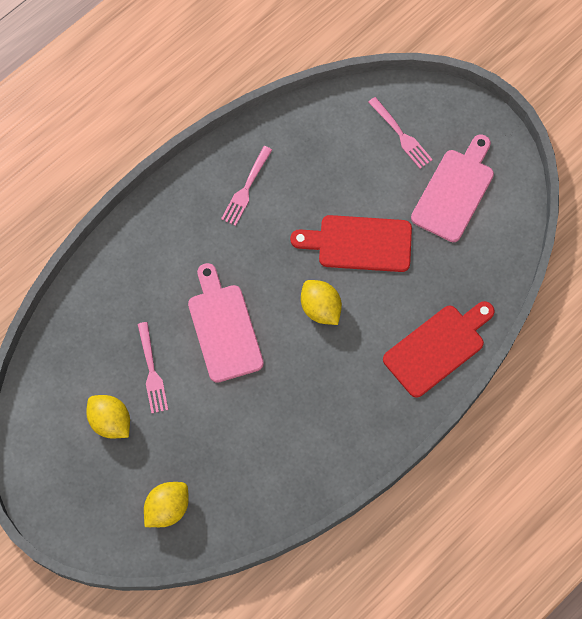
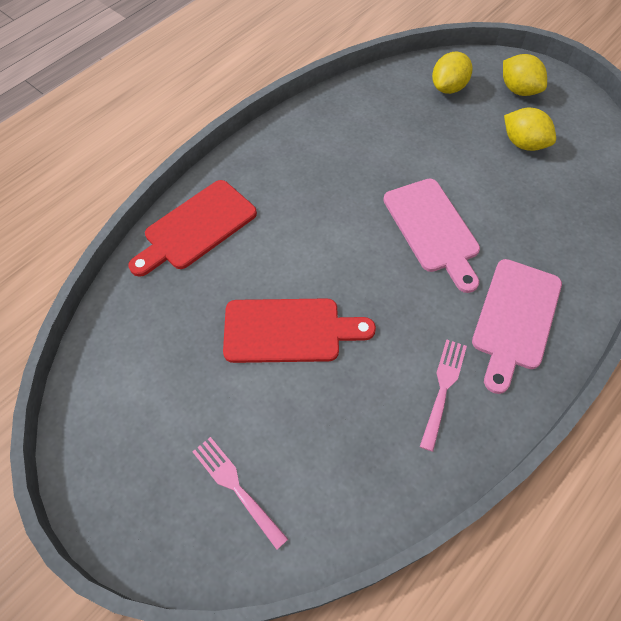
camera: 175 degrees right, 10 degrees down
(151, 370) = (498, 186): pink fork -> none
(320, 308) = (328, 256): yellow lemon -> yellow lemon (518, 90)
(454, 191) = (164, 408): pink cutting board -> pink cutting board (515, 318)

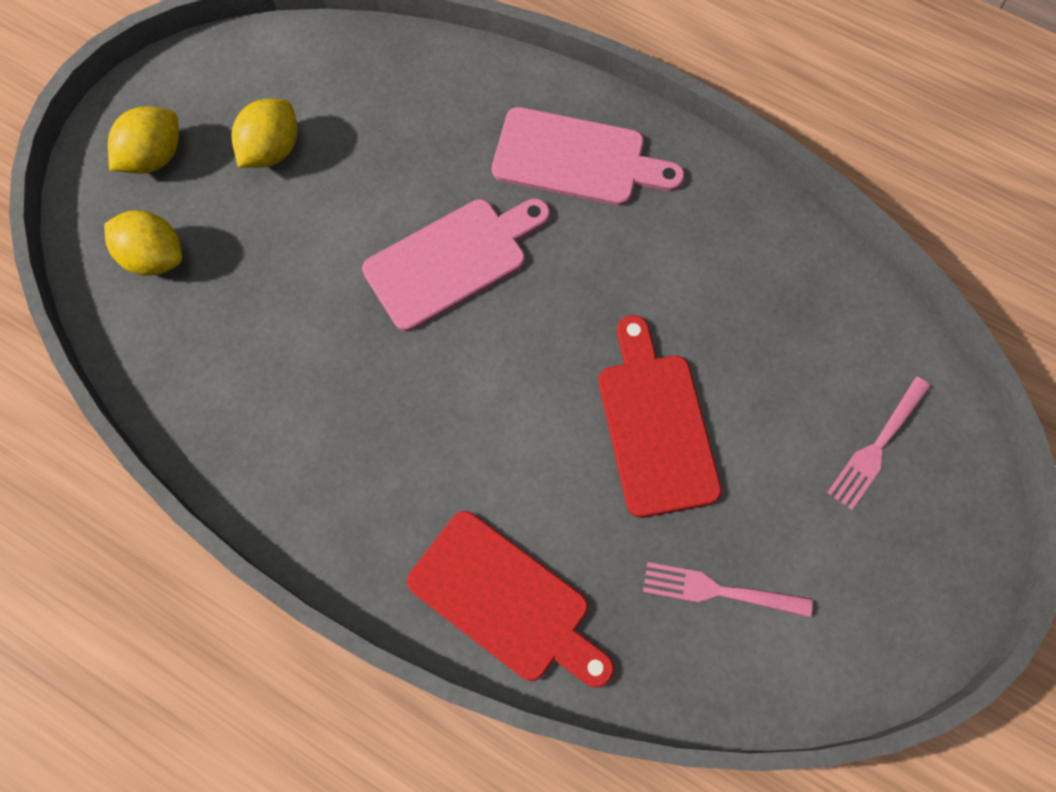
camera: 100 degrees left, 10 degrees up
(443, 389) = (693, 233): pink fork -> pink fork (720, 591)

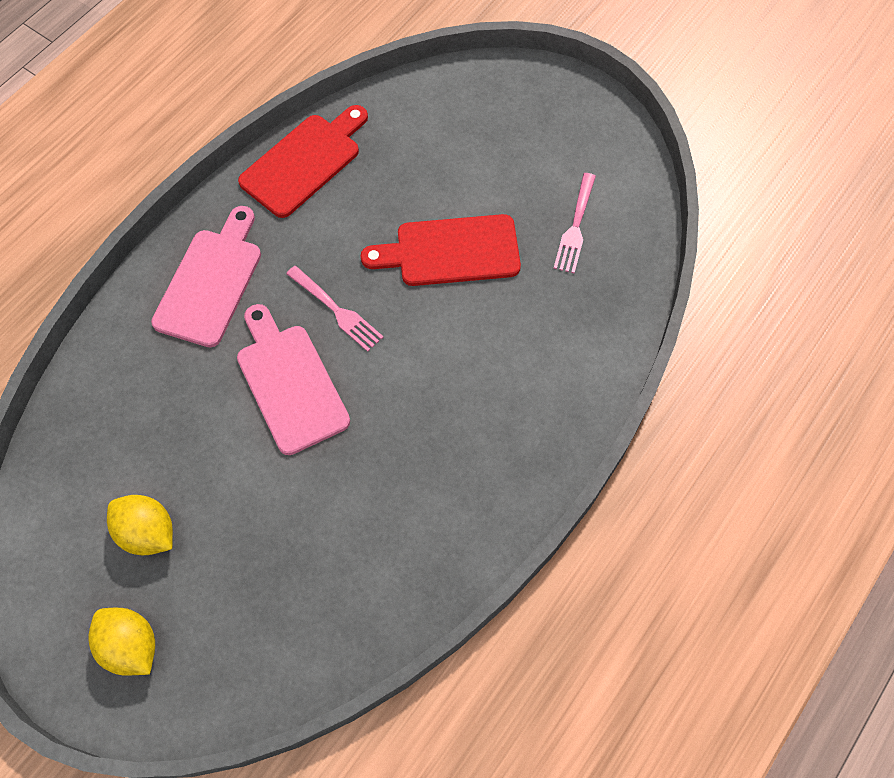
camera: 85 degrees left, 5 degrees down
(154, 257) = (243, 641): yellow lemon -> none
(506, 600) = (577, 362): red cutting board -> red cutting board (304, 162)
(877, 445) = (478, 120): pink fork -> pink fork (336, 310)

